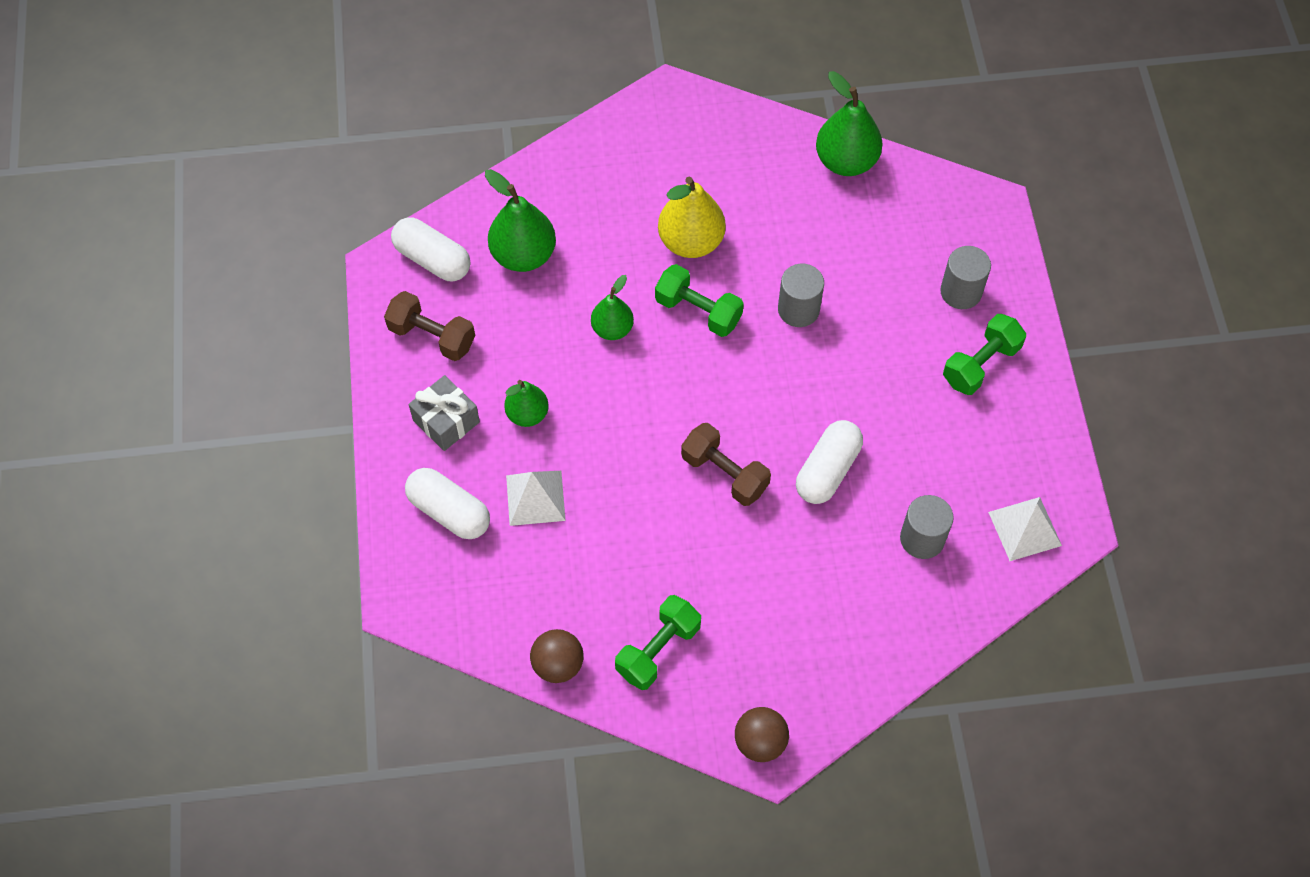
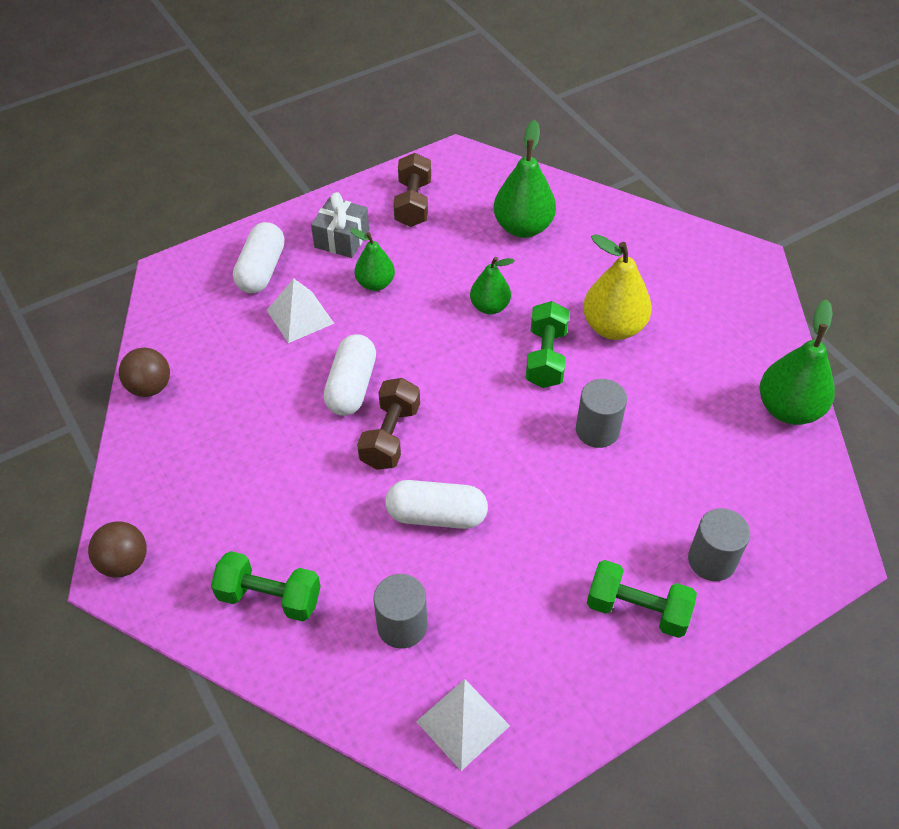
camera: 65 degrees right, 10 degrees down
(432, 259) = (482, 179): white capsule -> white capsule (351, 386)
(658, 650) = (190, 451): green dumbbell -> green dumbbell (269, 597)

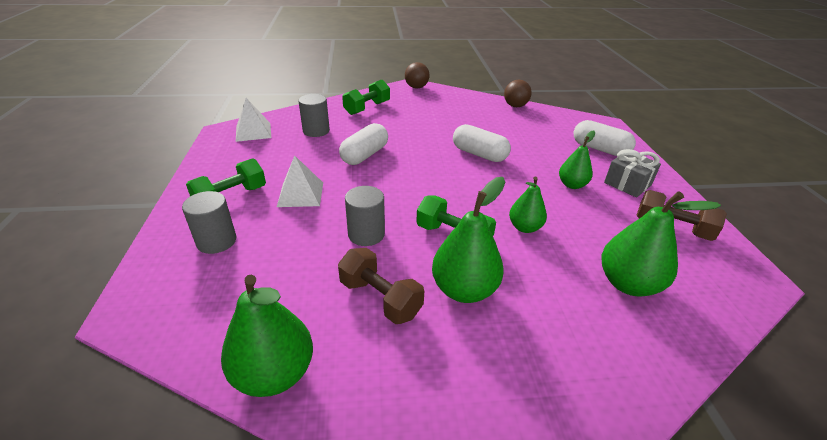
camera: 115 degrees right, 15 degrees down
(300, 316) = (549, 152): white pyramid -> white pyramid (300, 194)
(390, 436) = (431, 156): brown dumbbell -> brown dumbbell (380, 298)
(613, 327) = (464, 289): yellow pear -> green pear

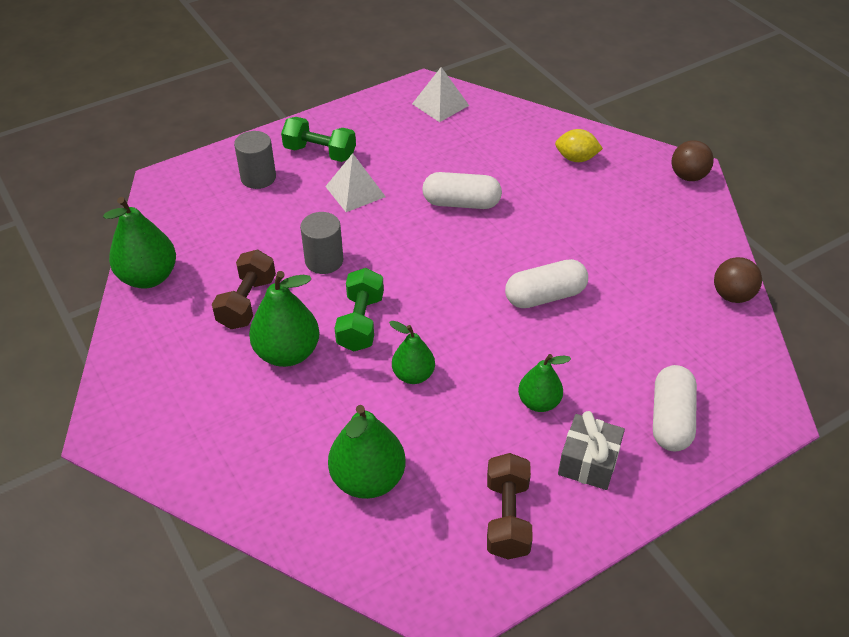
camera: 65 degrees right, 10 degrees up
(316, 131) = (482, 145): grey cylinder -> none
(367, 108) = (576, 158): green dumbbell -> yellow lemon
(479, 154) = (545, 296): white capsule -> white capsule turned 60 degrees clockwise

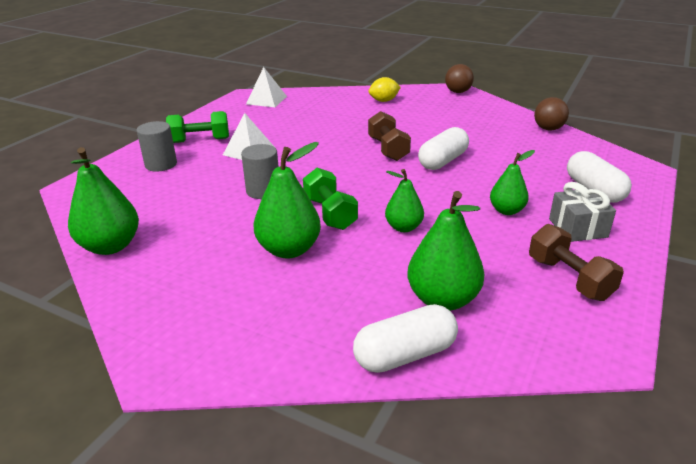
camera: 30 degrees left, 15 degrees down
(247, 302) = (221, 232): brown dumbbell -> brown dumbbell (388, 149)
(461, 203) = (333, 136): white capsule -> white capsule (405, 354)

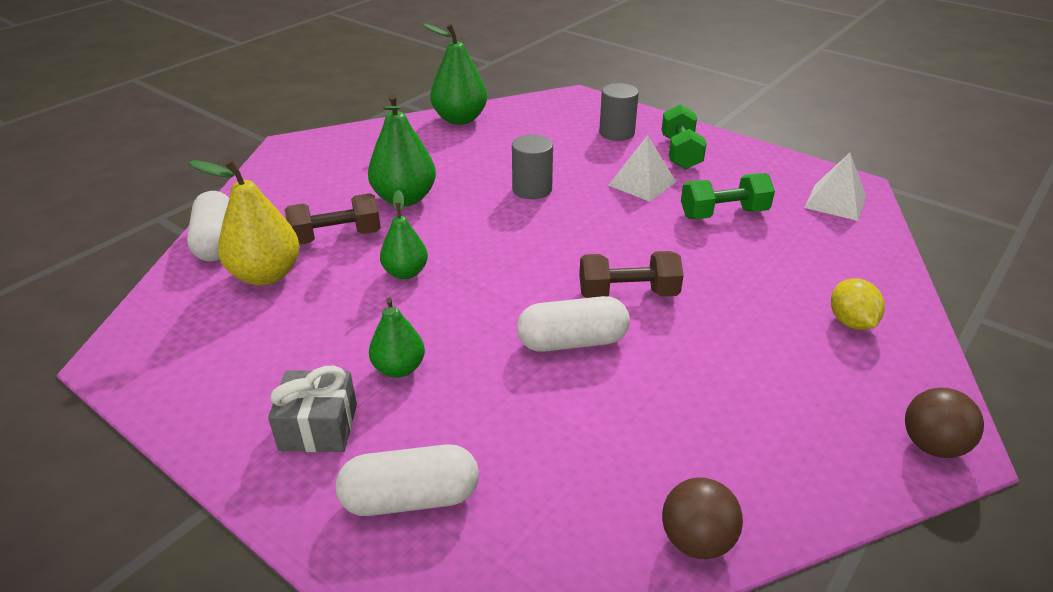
camera: 100 degrees right, 5 degrees up
(330, 213) = (462, 227): green dumbbell -> green dumbbell (723, 214)
(443, 161) = (572, 342): white capsule -> white capsule turned 60 degrees counterclockwise
(443, 299) = (266, 275): green pear -> yellow pear
(569, 278) = (229, 375): brown dumbbell -> brown dumbbell (336, 237)

